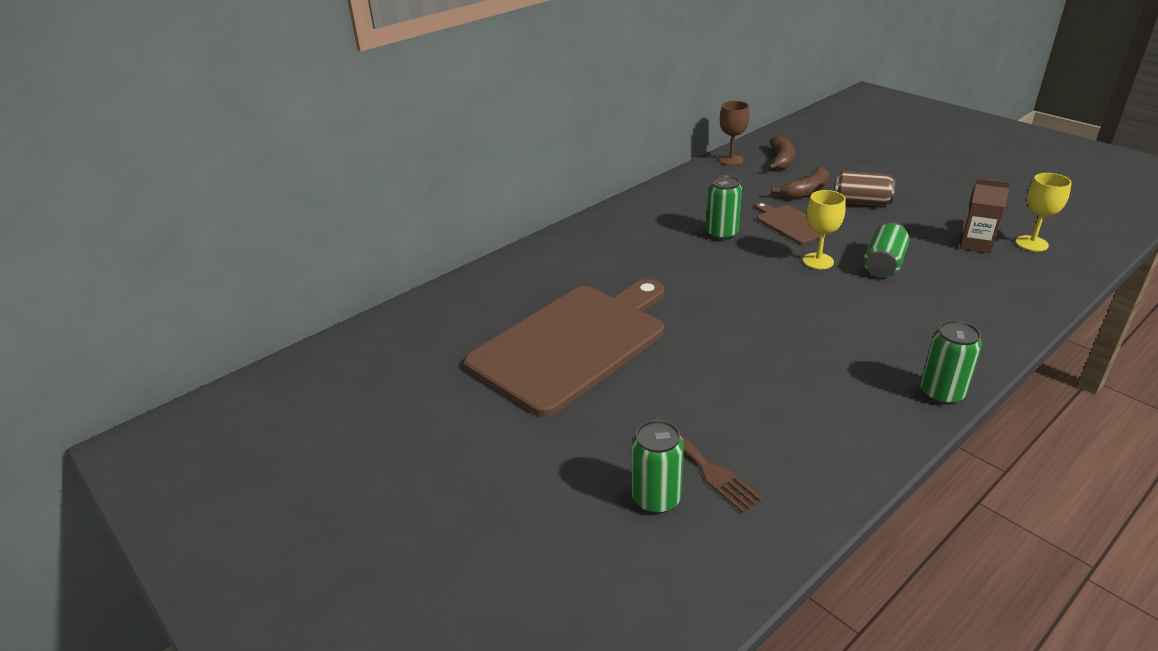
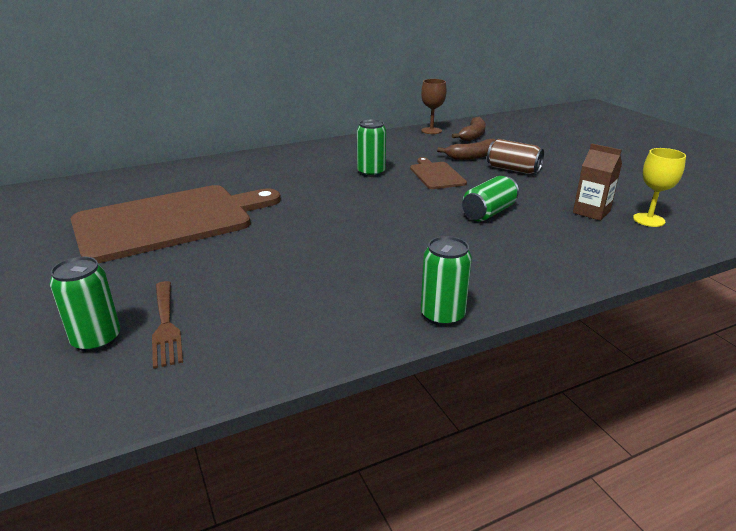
camera: 15 degrees right, 5 degrees down
(818, 261) = (432, 201): yellow goblet -> none

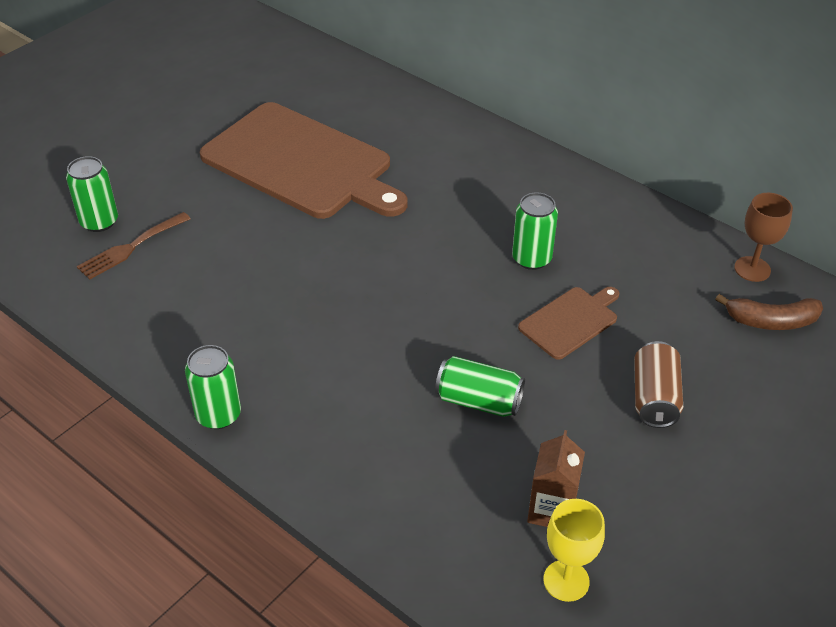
camera: 65 degrees right, 15 degrees up
(472, 156) = (673, 342): brown banana -> none

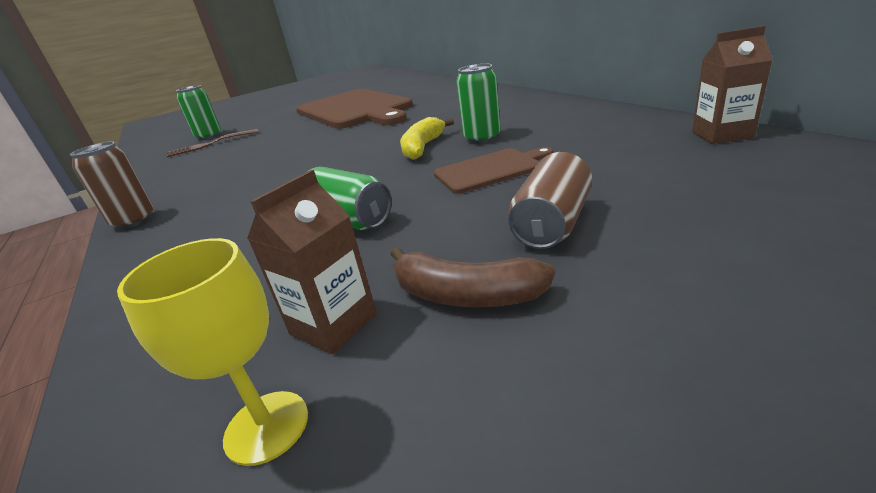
camera: 25 degrees right, 15 degrees down
(218, 415) = (134, 221): green can -> brown can
(473, 275) = (423, 147): none -> yellow banana
(752, 269) = (722, 135): brown goblet -> brown carton
(771, 321) = (742, 167): brown banana -> brown banana (465, 295)

